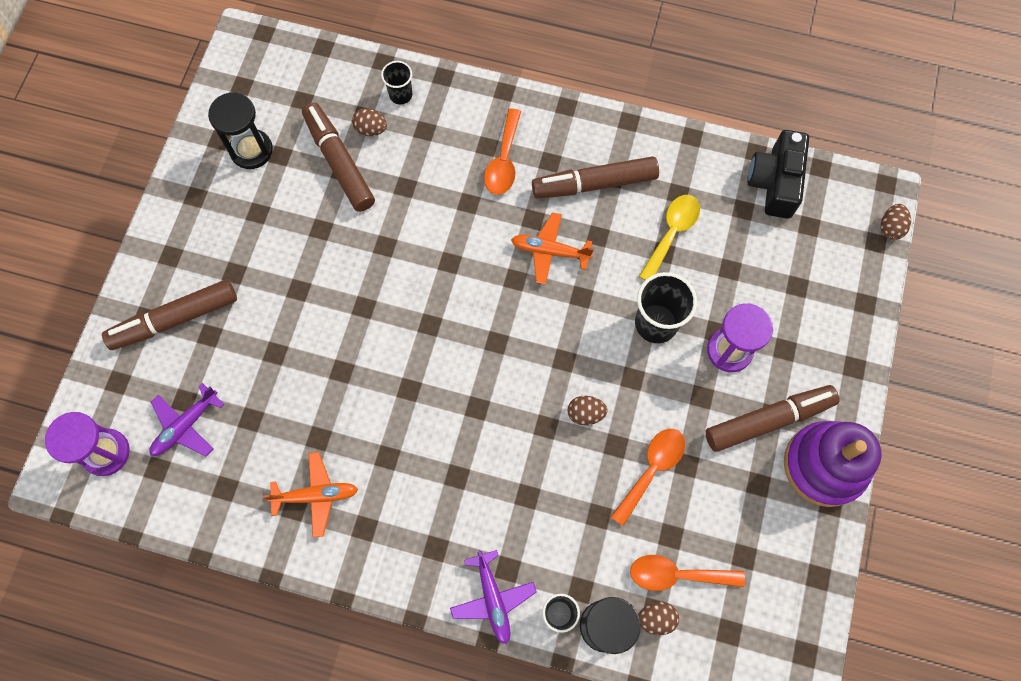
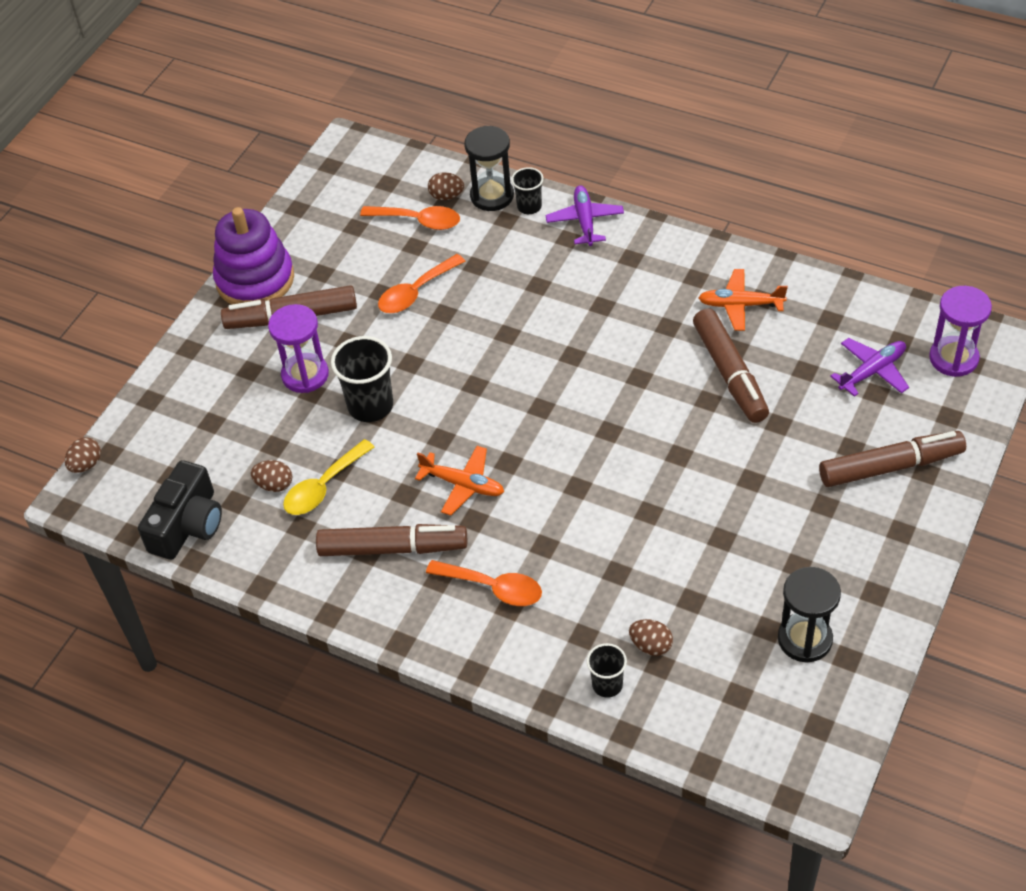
camera: 165 degrees left, 20 degrees down
(339, 162) = (694, 611): brown marker -> brown marker (730, 374)
(503, 160) = (493, 587): orange spoon -> orange spoon turned 90 degrees clockwise
(585, 413) = (465, 340): brown egg -> brown egg (274, 485)

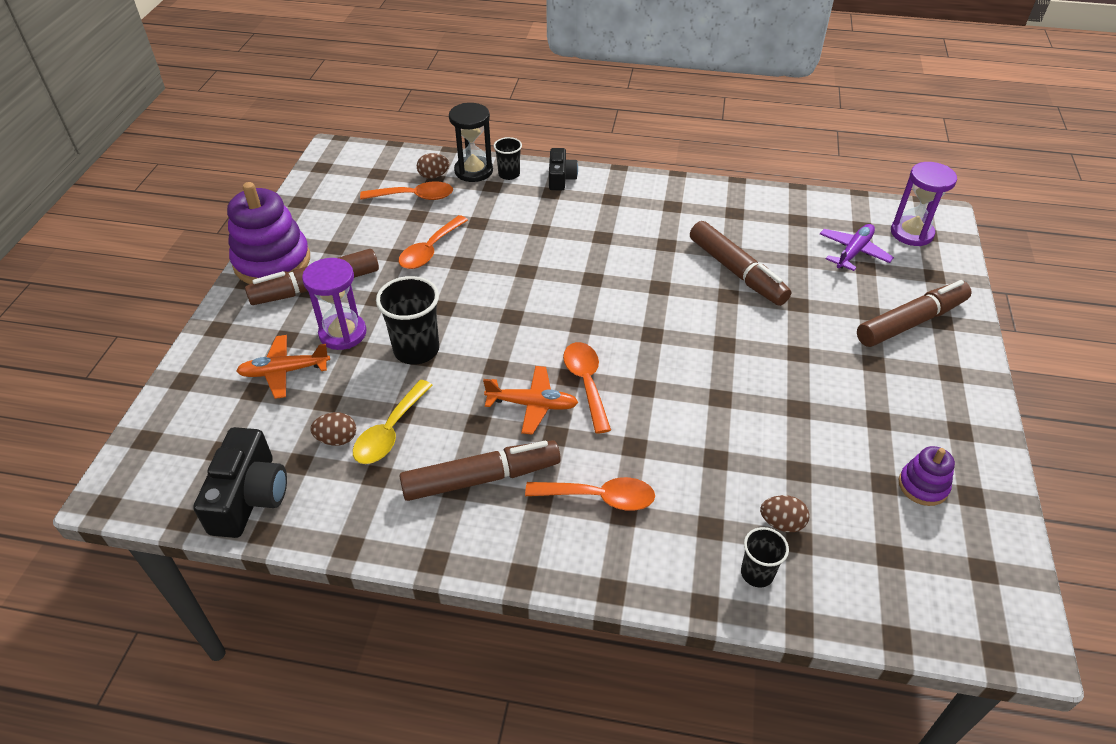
camera: 20 degrees left, 5 degrees down
(86, 464) = (121, 456): brown egg -> none
(523, 472) = (586, 383): none -> orange spoon
(585, 221) = (561, 178): purple plane -> black camera
(740, 305) = (719, 220): orange plane -> orange plane (284, 371)
(805, 639) = (923, 486): black hourglass -> purple stacking toy

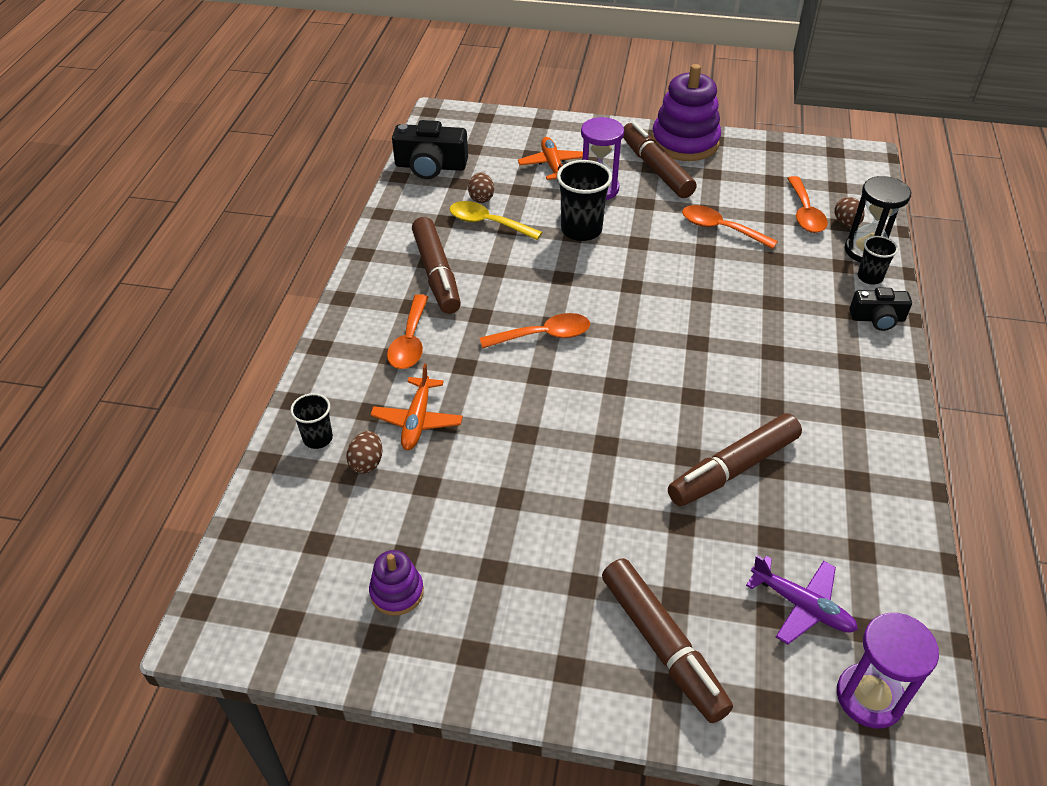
camera: 90 degrees right, 0 degrees up
(532, 405) = (516, 301): orange plane -> orange plane (417, 421)

